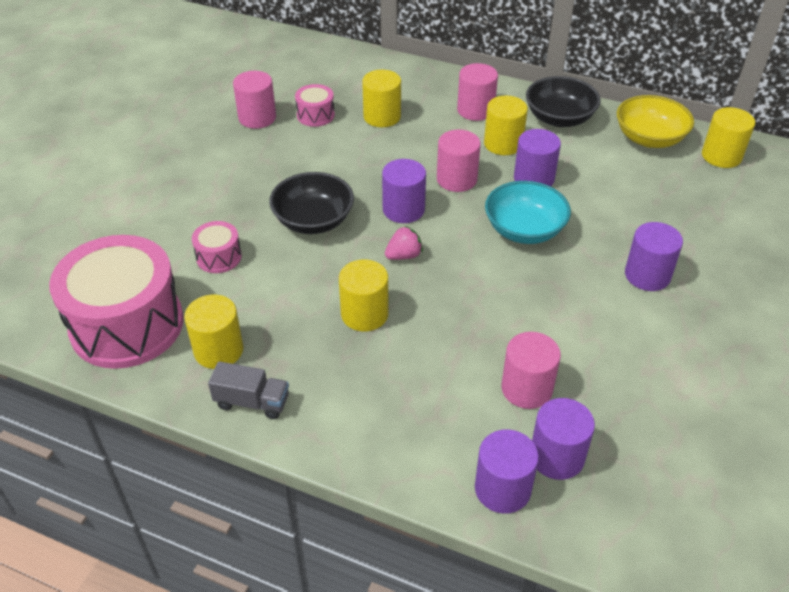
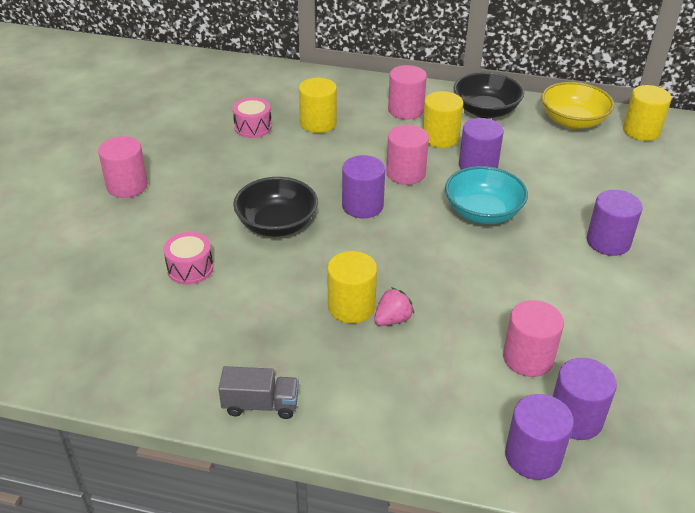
camera: 10 degrees left, 5 degrees down
(127, 325) = (110, 344): pink drum -> none
(218, 350) = (213, 358): yellow cylinder -> none
(257, 117) = (195, 134): pink cylinder -> pink cylinder (127, 186)
(404, 255) = (374, 248): pink strawberry -> pink strawberry (392, 319)

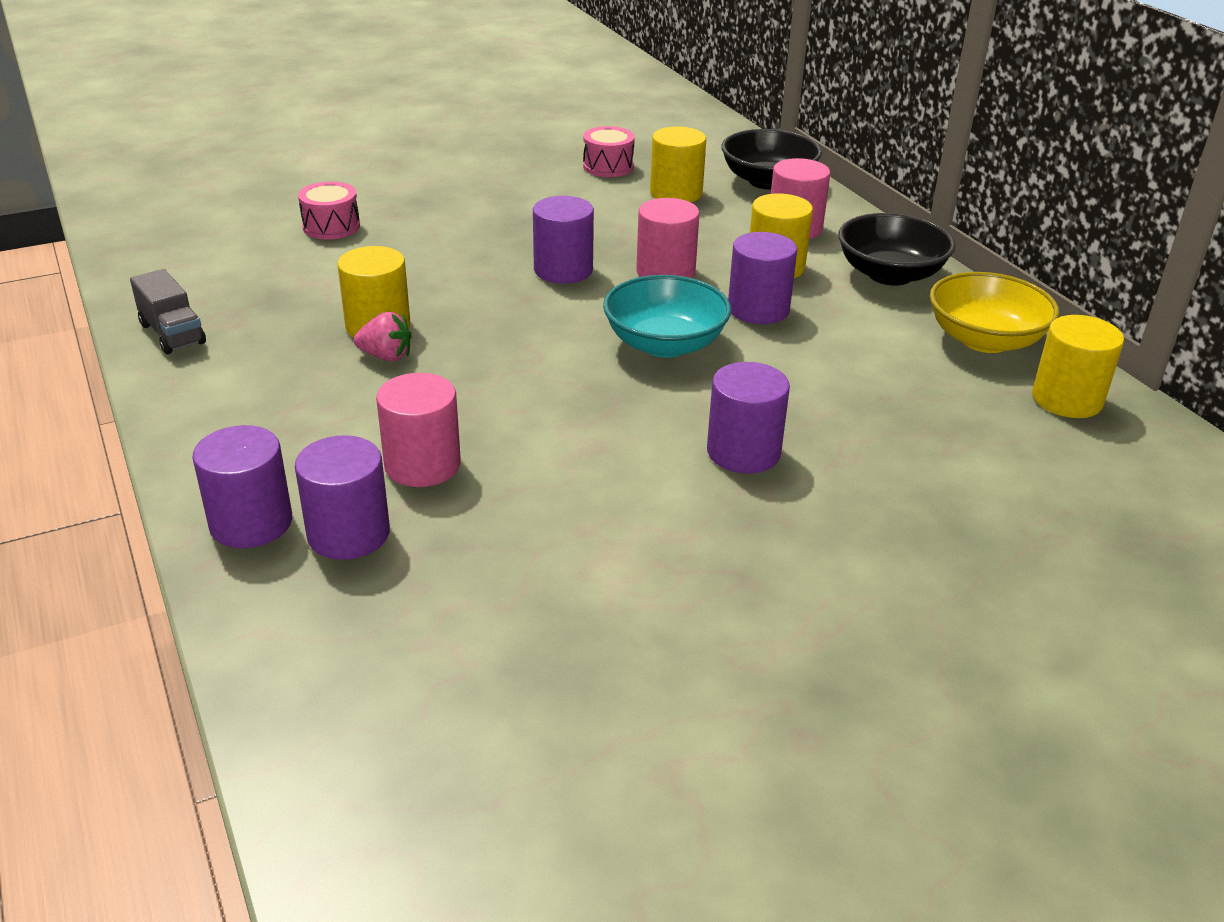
camera: 50 degrees right, 5 degrees down
(127, 186) = (415, 152): pink cylinder -> none
(277, 224) = (460, 239): black bowl -> black bowl (768, 181)

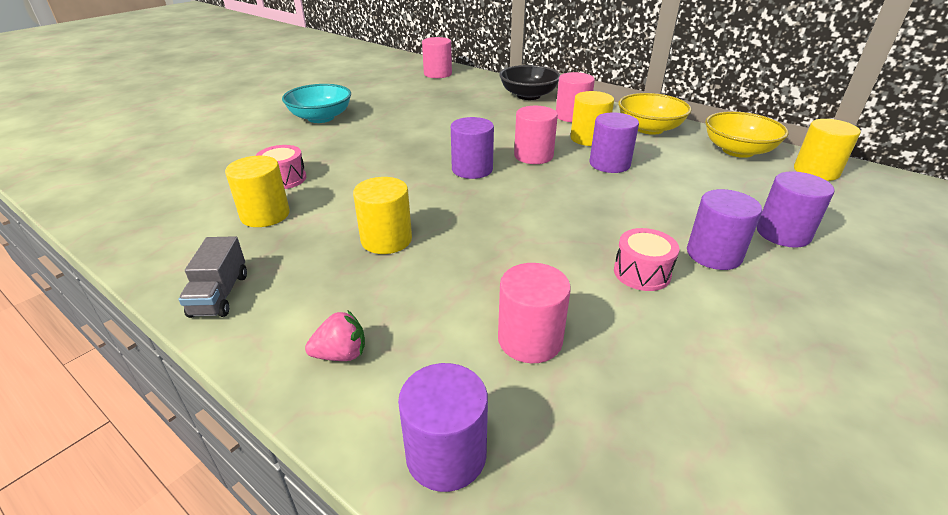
camera: 25 degrees left, 0 degrees up
(172, 334) = (220, 295): grey truck -> grey truck turned 60 degrees clockwise
(348, 534) = (538, 428): purple cylinder -> purple cylinder (783, 233)
(386, 356) = (415, 260): pink strawberry -> pink strawberry (341, 354)
(608, 166) = (432, 105): pink drum -> pink drum (642, 273)
(665, 344) = (585, 199): turquoise bowl -> turquoise bowl (321, 118)
(670, 117) = (437, 74): none -> pink cylinder
(676, 193) = (487, 111): yellow cylinder -> yellow cylinder (265, 215)
(890, 274) = (649, 129): black bowl -> yellow bowl

